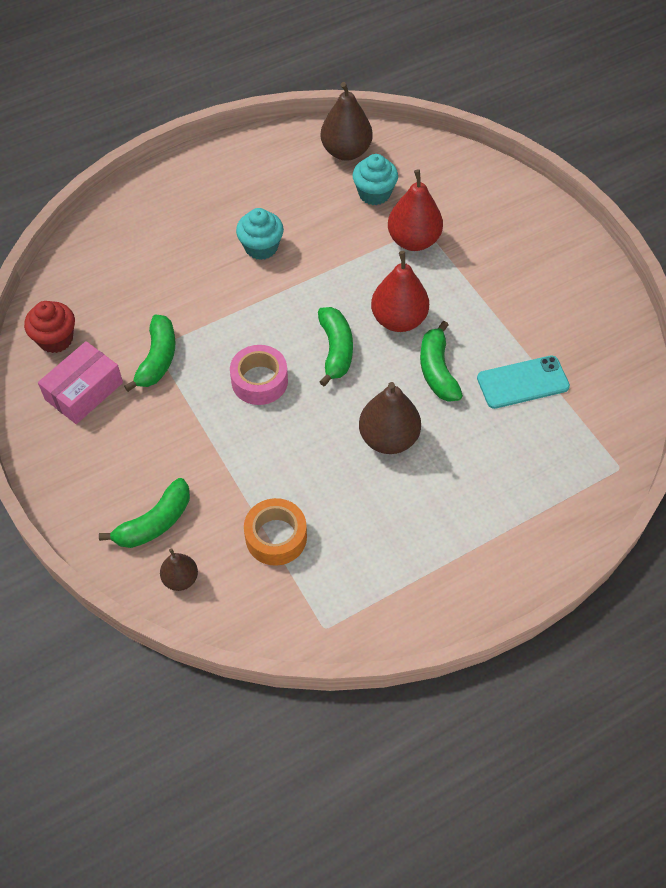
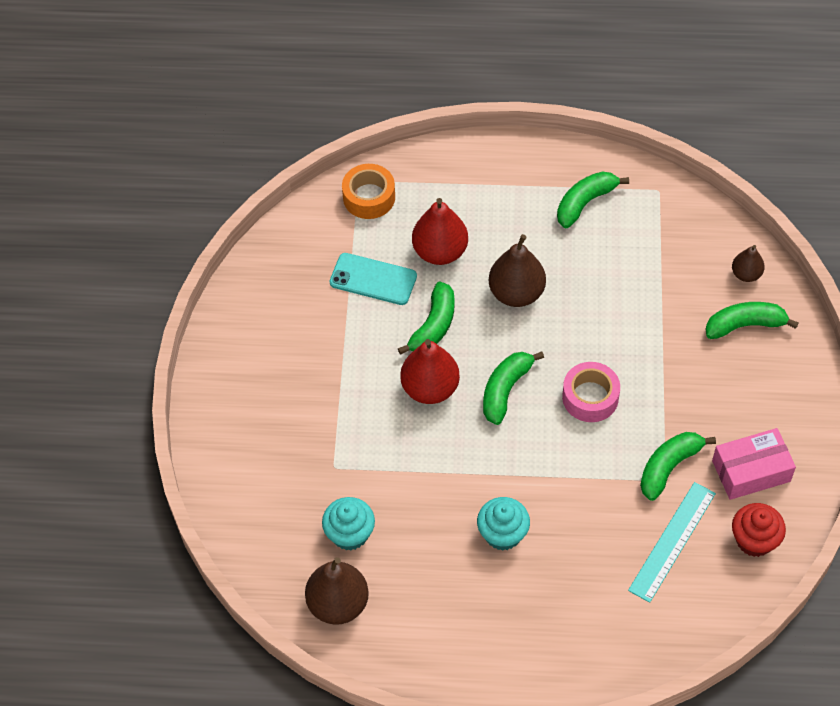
camera: 145 degrees left, 0 degrees up
(123, 306) = (672, 541): none -> turquoise ruler
(276, 537) = (655, 266): orange tape -> orange tape (369, 197)
(390, 568) = (585, 203): none -> green banana
(413, 240) = (354, 459): red pear -> red pear (440, 251)

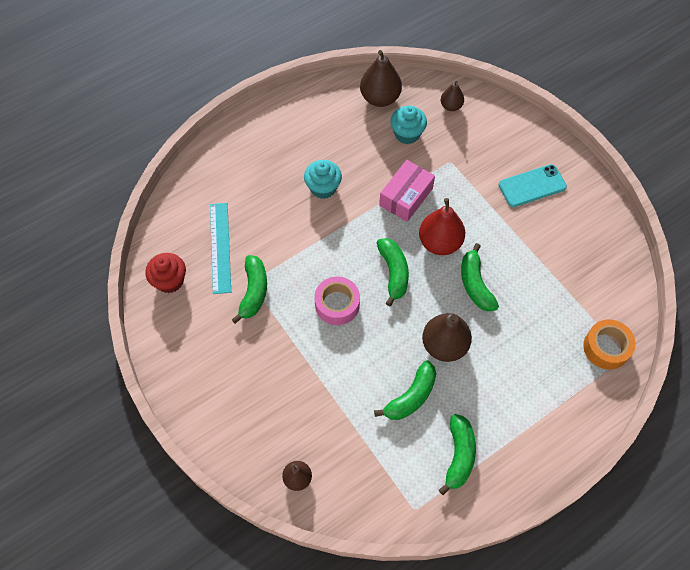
camera: 140 degrees right, 5 degrees up
(266, 533) = (451, 106): none -> brown pear
(373, 279) = (543, 289): turquoise phone -> turquoise phone (532, 186)
(440, 251) = (521, 340): red pear -> none
(745, 325) = (271, 432): green banana -> green banana (411, 396)
(751, 471) = (199, 324): pink box -> pink box (406, 197)

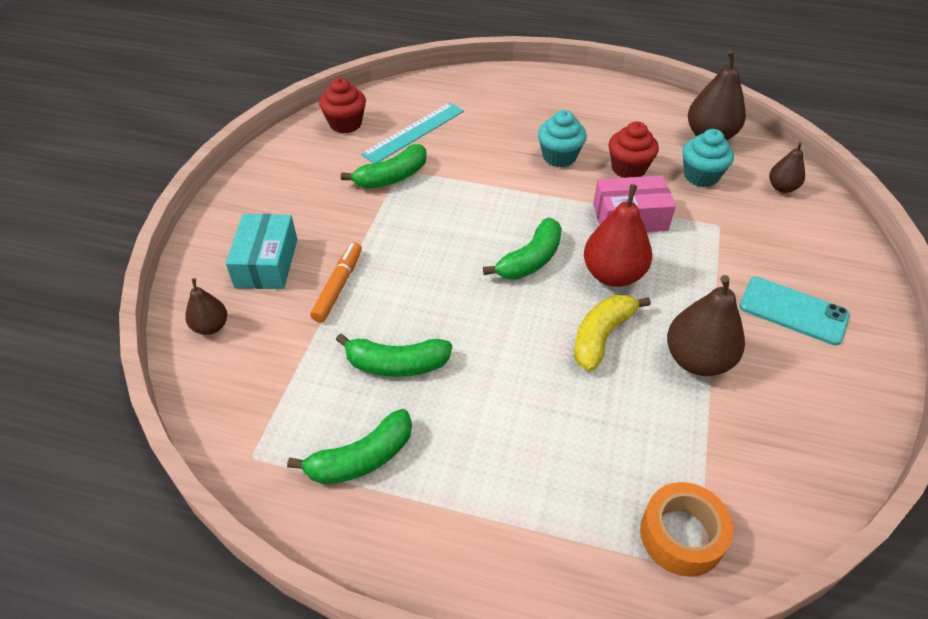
camera: 50 degrees right, 15 degrees down
(268, 415) = (266, 263): none -> turquoise box
(325, 387) = (338, 286): none -> orange marker
(337, 304) = (443, 240): pink tape -> none
(367, 162) = (628, 168): none -> red cupcake
(444, 345) = (492, 355): brown pear -> brown pear (697, 360)
(475, 284) = (601, 336): green banana -> yellow banana

